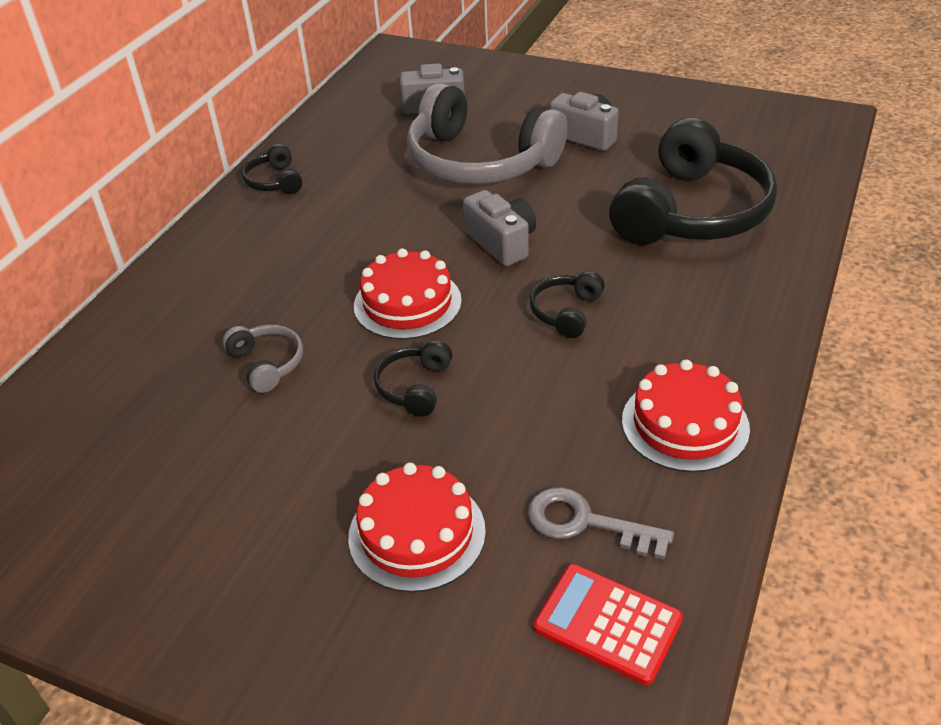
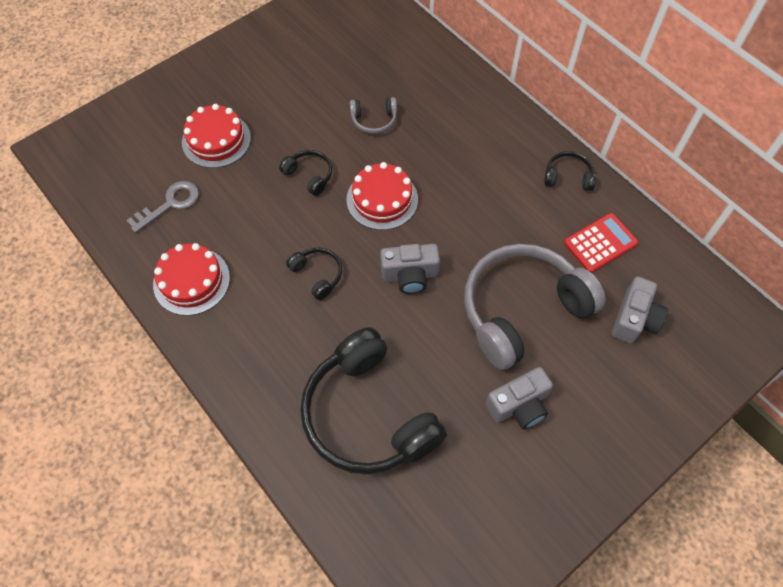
camera: 115 degrees right, 20 degrees up
(607, 624) = (118, 185): red calculator -> red calculator (600, 243)

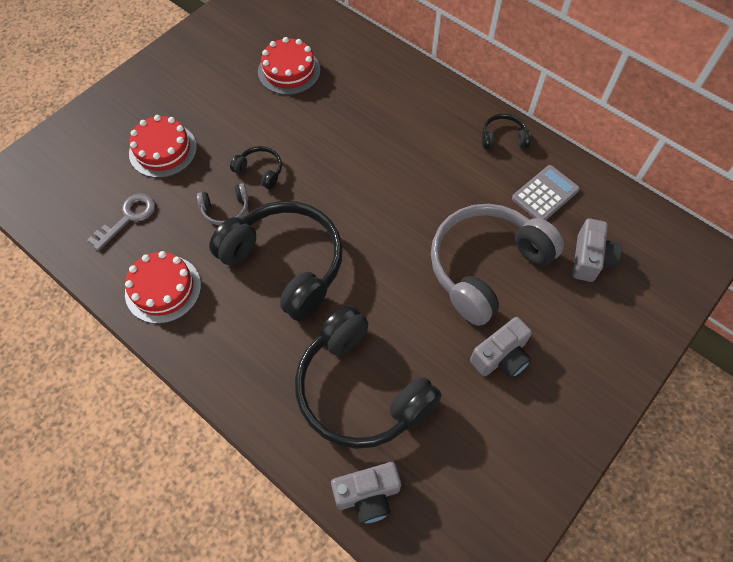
camera: 10 degrees left, 0 degrees up
(317, 275) = (286, 264): black headphones -> black headphones, size x2.34
(374, 120) = (312, 110): grey headphones -> grey headphones (226, 209)
(382, 199) = (334, 183): red cake -> red cake (289, 71)
(410, 275) = (374, 250): grey camera -> grey camera (367, 495)
(600, 243) = (545, 194): red calculator -> grey calculator

